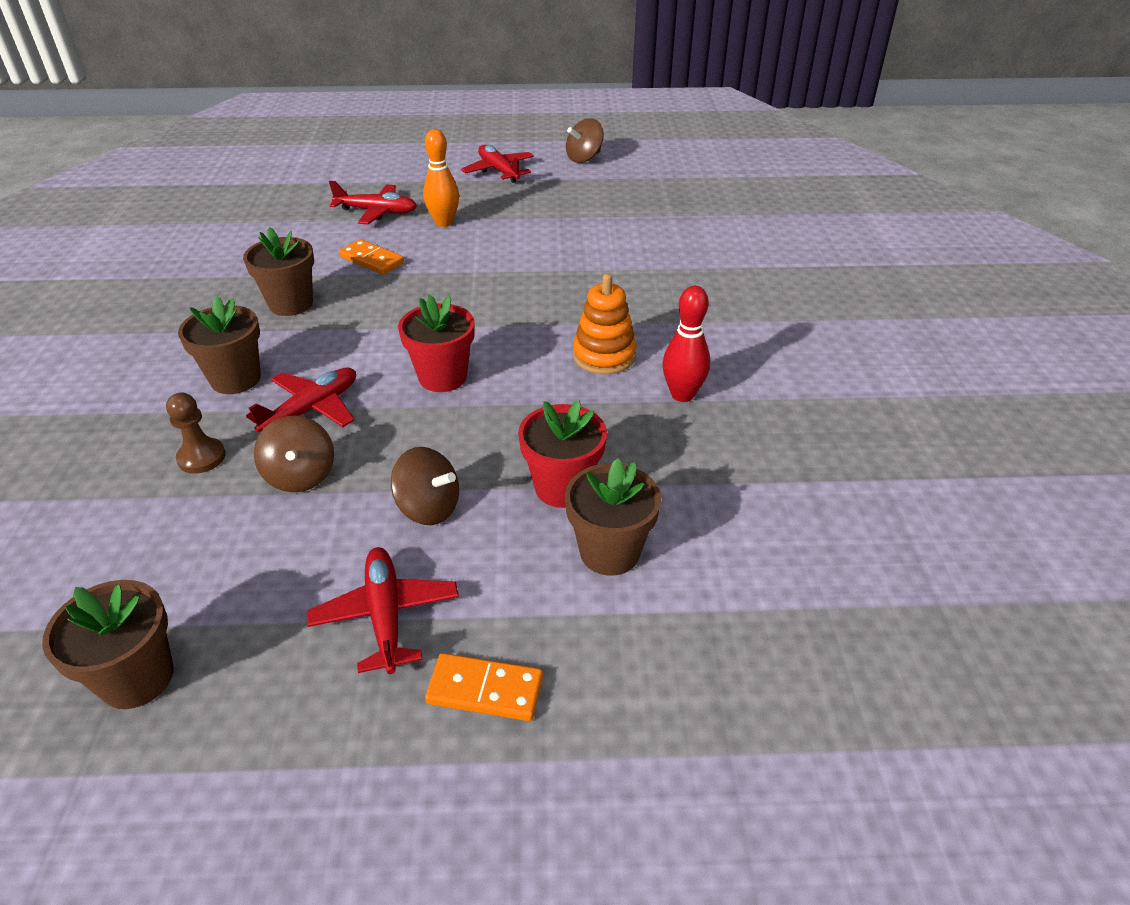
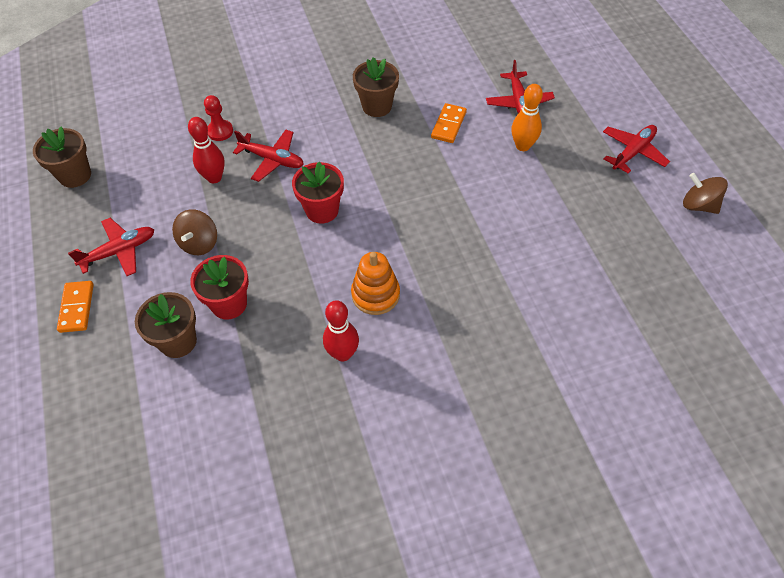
camera: 75 degrees right, 15 degrees up
(201, 457) = (220, 131): brown pawn -> red pawn
(236, 379) = (291, 115): brown flower pot -> none
(301, 476) = (214, 178): brown spinning top -> red bowling pin

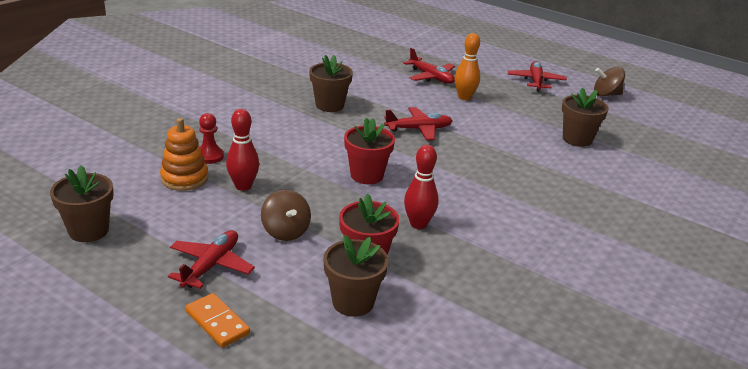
camera: 40 degrees left, 25 degrees down
(272, 159) = (283, 159): red plane -> red plane (419, 129)
(343, 353) = (499, 251): red bowling pin -> red bowling pin (418, 224)
(375, 294) = (475, 208): orange stacking toy -> orange stacking toy (184, 178)
(448, 125) = (398, 101): orange domino -> none
(580, 256) = (577, 139): none -> brown flower pot

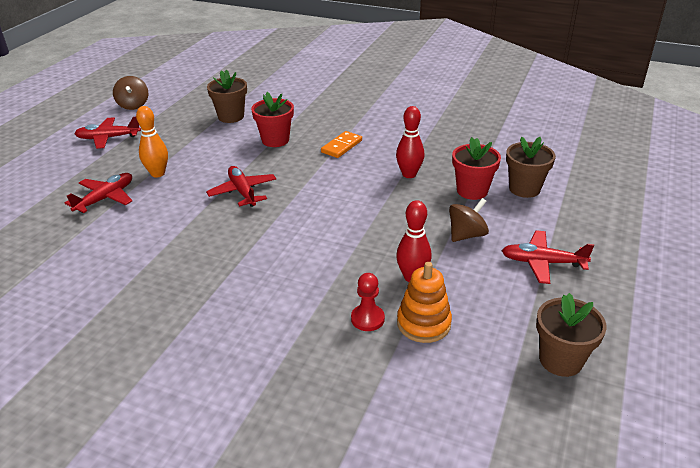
camera: 100 degrees left, 5 degrees up
(217, 322) = (599, 241): orange domino -> orange domino (342, 146)
(329, 105) = (203, 257): brown flower pot -> none
(367, 175) = (348, 208): red flower pot -> red flower pot (275, 140)

